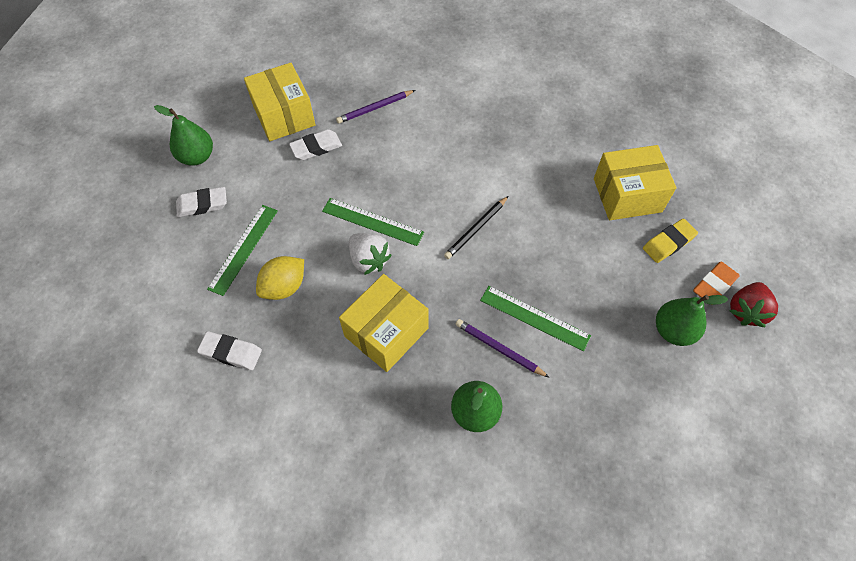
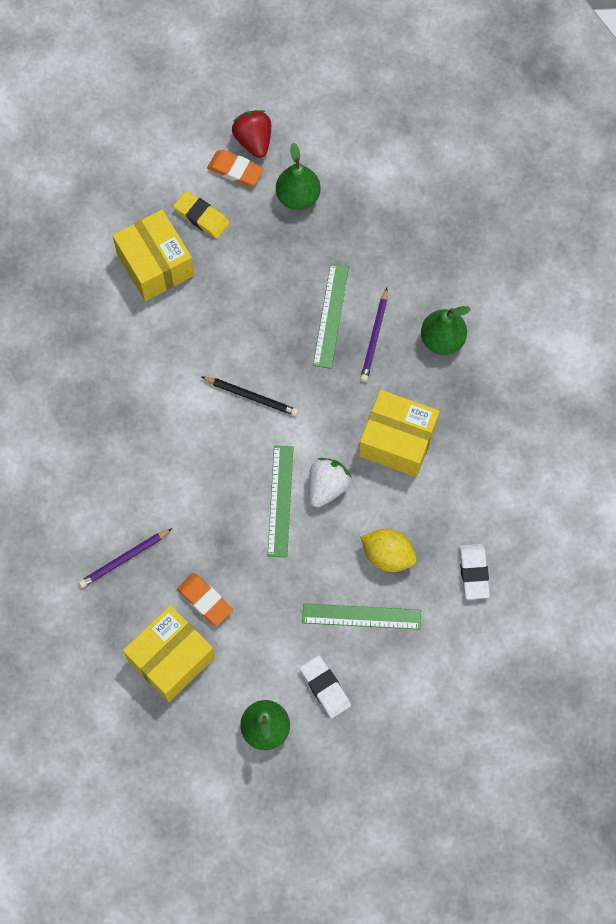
camera: 110 degrees left, 10 degrees up
(316, 147) = (205, 600): white eraser -> orange eraser
(375, 108) = (124, 559): purple pencil -> purple pencil turned 105 degrees clockwise
(746, 311) = (253, 140): red strawberry -> red strawberry turned 120 degrees counterclockwise

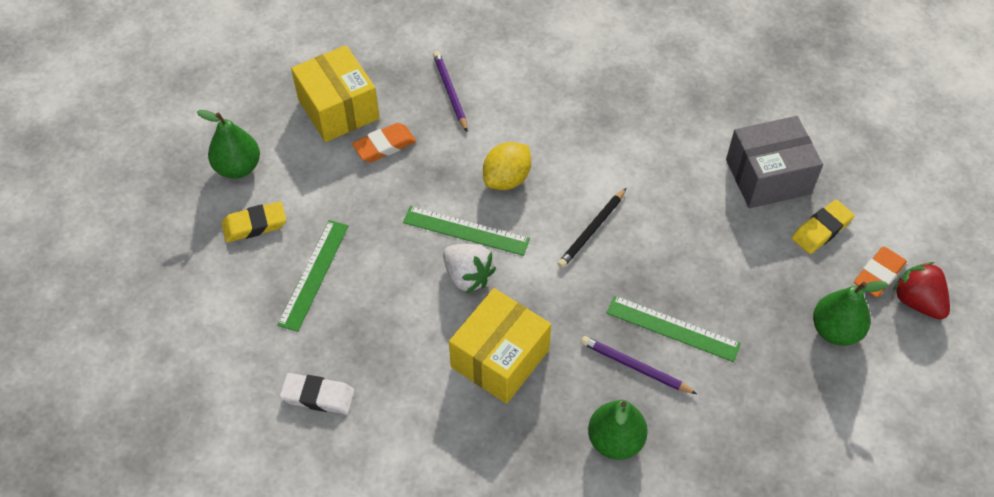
camera: 105 degrees right, 15 degrees down
(155, 265) = (768, 177): yellow box -> grey box
(253, 140) = (917, 301): red strawberry -> red strawberry turned 120 degrees counterclockwise
(325, 687) = (254, 225): white eraser -> yellow eraser
(388, 555) = (370, 315): yellow lemon -> yellow lemon (507, 179)

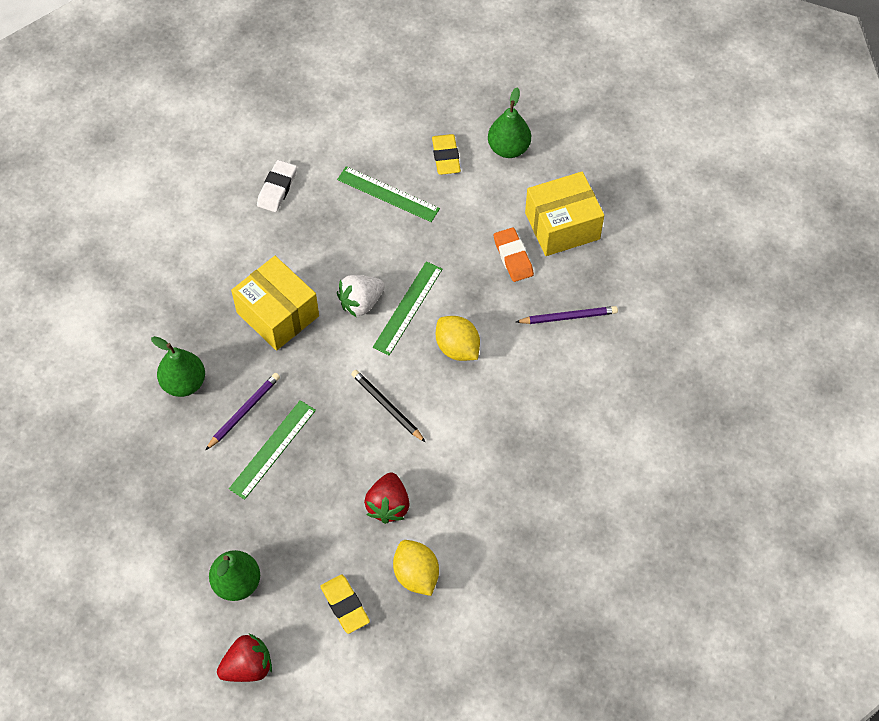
camera: 100 degrees right, 5 degrees up
(703, 211) = (388, 505): none -> red strawberry
(768, 177) = (416, 574): grey box -> yellow lemon
(878, 275) = (284, 641): orange eraser -> none

